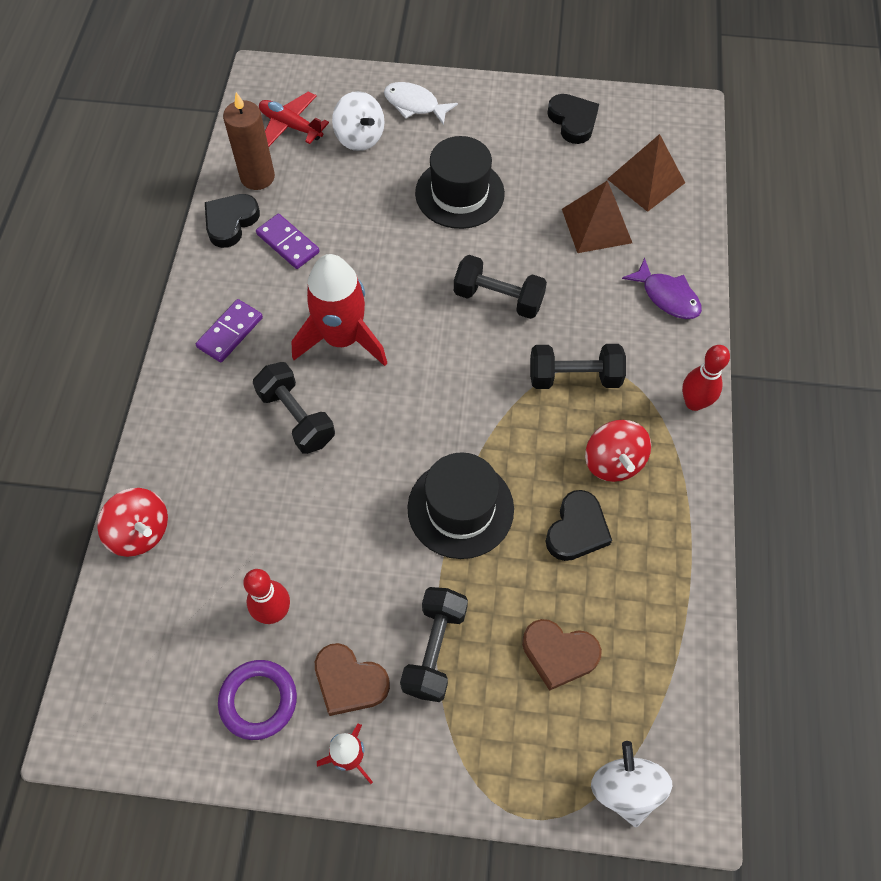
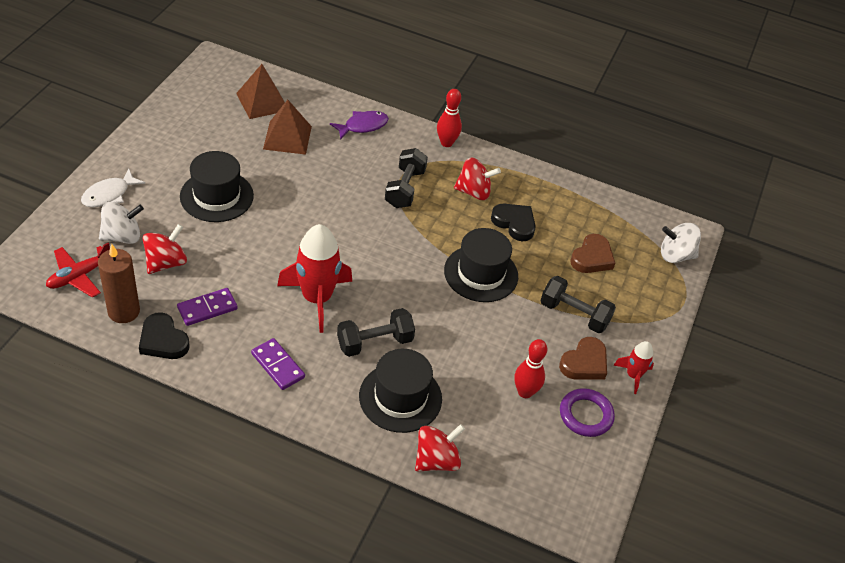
camera: 80 degrees left, 15 degrees down
(222, 468) = (400, 397): none -> black hat
(338, 186) = (166, 263): none -> red spinning top
(498, 298) = (323, 205): black dumbbell -> none
(573, 121) = (185, 117): black heart -> none

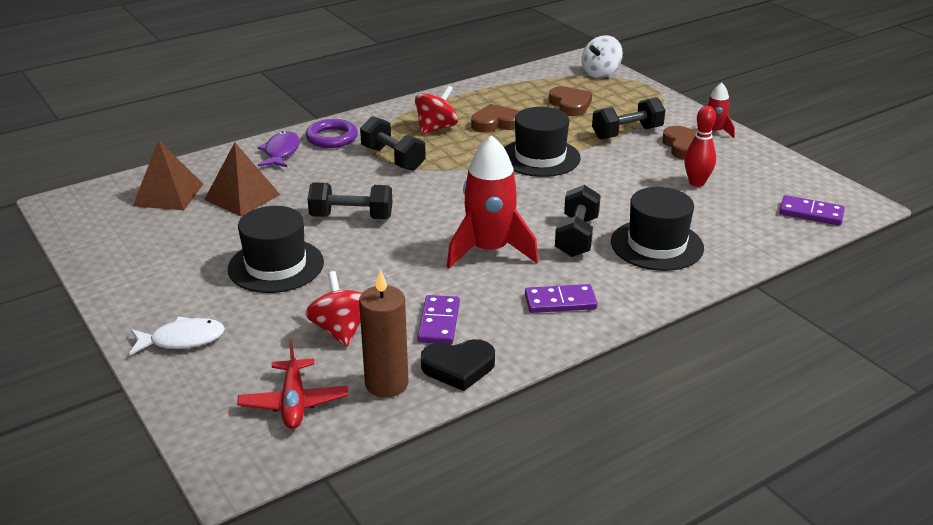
camera: 50 degrees left, 15 degrees down
(109, 194) = (182, 340): white fish -> white fish turned 90 degrees counterclockwise
(122, 236) = (264, 350): white spinning top -> none
(304, 204) = (351, 217): none -> black dumbbell
(436, 460) = (745, 250): red spinning top -> none
(446, 143) = (358, 120): red bowling pin -> none
(514, 223) = (495, 123): black heart -> brown heart
(537, 491) = (811, 213): none -> purple domino
(585, 415) = (742, 165): purple ring -> purple ring (332, 138)

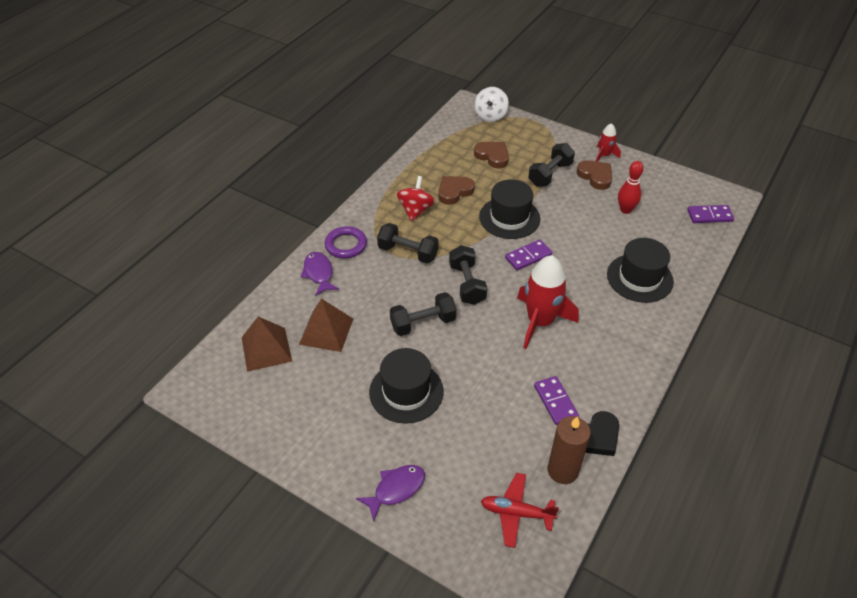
camera: 25 degrees left, 15 degrees up
(182, 340) = (396, 489): white fish -> purple fish
(294, 402) = (516, 513): red plane -> red plane turned 135 degrees clockwise
(340, 330) = (497, 435): red spinning top -> none
(560, 301) = (616, 352): purple domino -> purple domino (528, 256)
(576, 237) = (586, 288): black dumbbell -> black dumbbell (467, 284)

